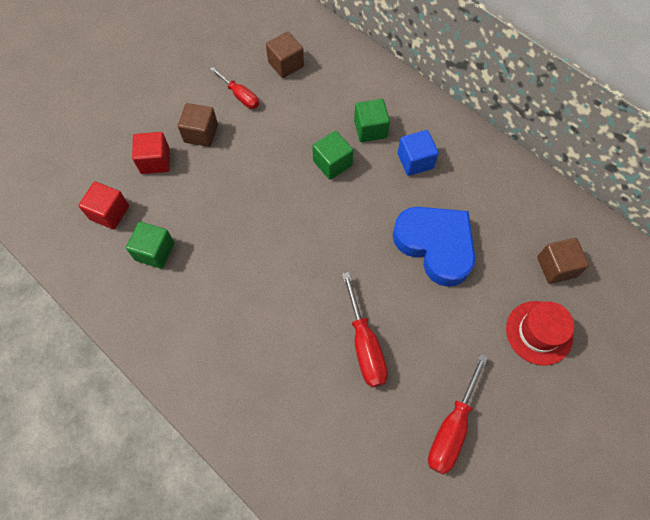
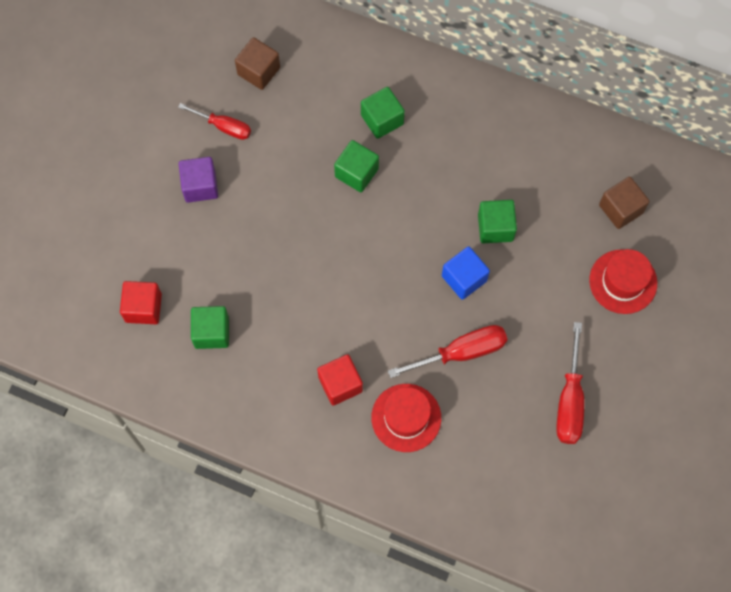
camera: 20 degrees left, 5 degrees up
(155, 161) = (165, 234): red cube -> red cube (340, 384)
(201, 133) = (200, 186): brown cube -> purple cube
(291, 387) = (406, 417): none -> red hat
(364, 345) = (461, 352): red screwdriver -> red screwdriver turned 75 degrees counterclockwise
(415, 161) = (443, 141): blue cube -> blue cube (464, 278)
(435, 246) = (495, 227): blue heart -> green cube

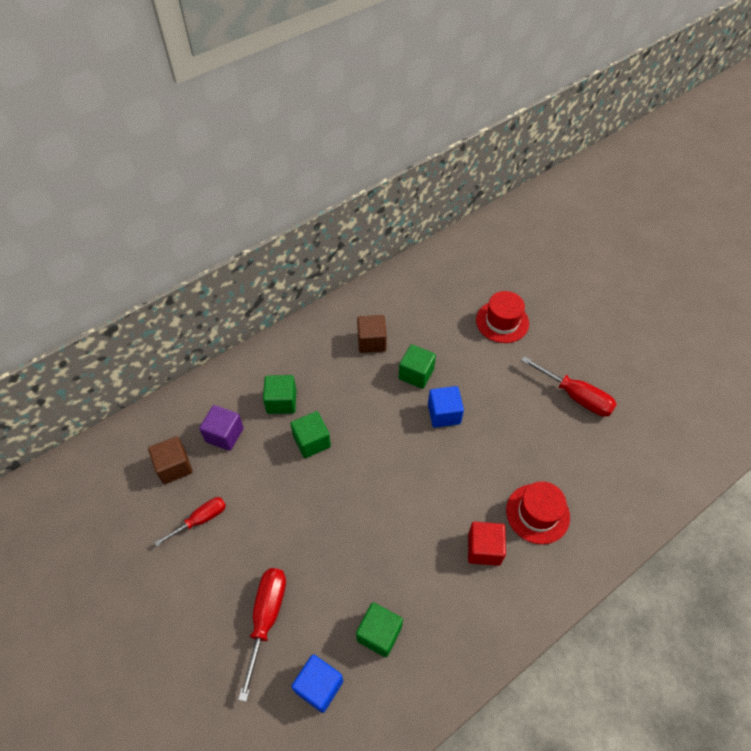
camera: 60 degrees left, 15 degrees down
(143, 308) = (319, 686): red cube -> blue cube
(200, 186) = (238, 569): purple cube -> purple cube (224, 435)
(461, 352) = (502, 446): red screwdriver -> red screwdriver (266, 618)
(621, 209) = (448, 297): brown cube -> brown cube (371, 342)

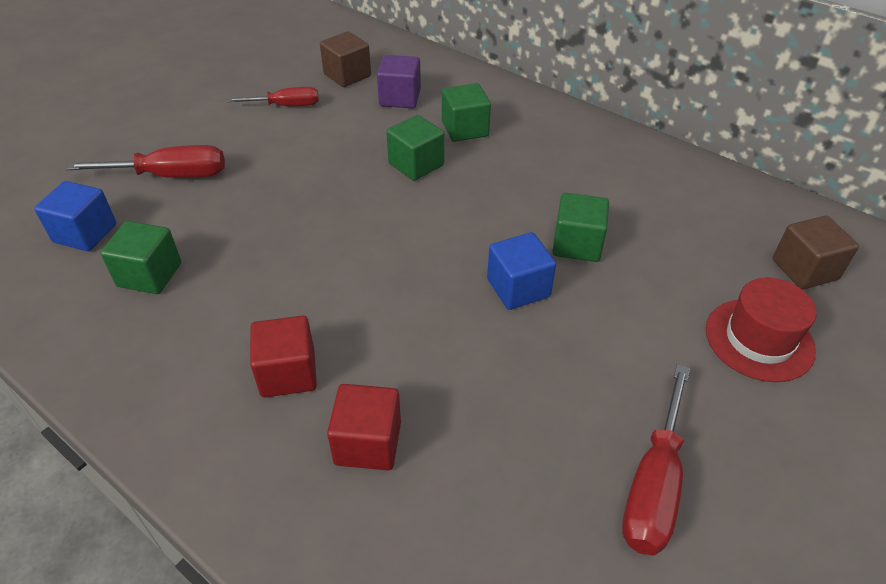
camera: 75 degrees right, 10 degrees down
(200, 520) = (286, 106): red screwdriver -> red screwdriver turned 45 degrees counterclockwise
(371, 342) = (608, 188): brown cube -> brown cube (804, 269)
(537, 513) = (368, 443): red hat -> red cube

